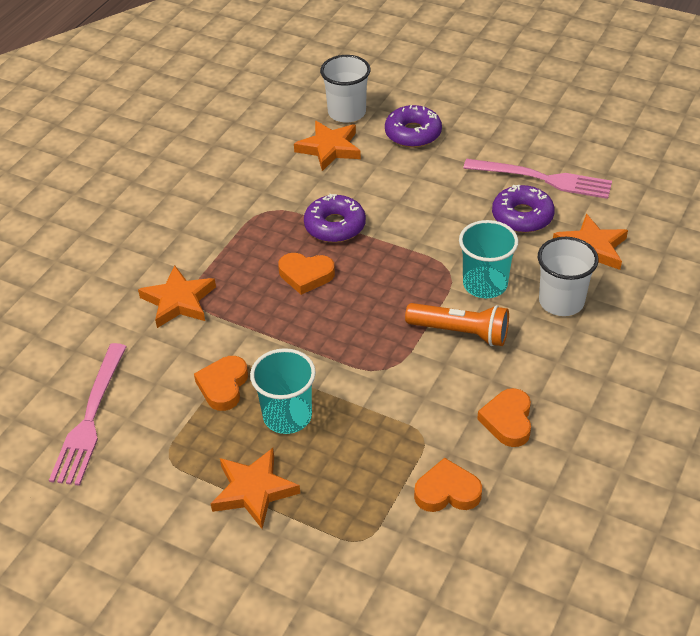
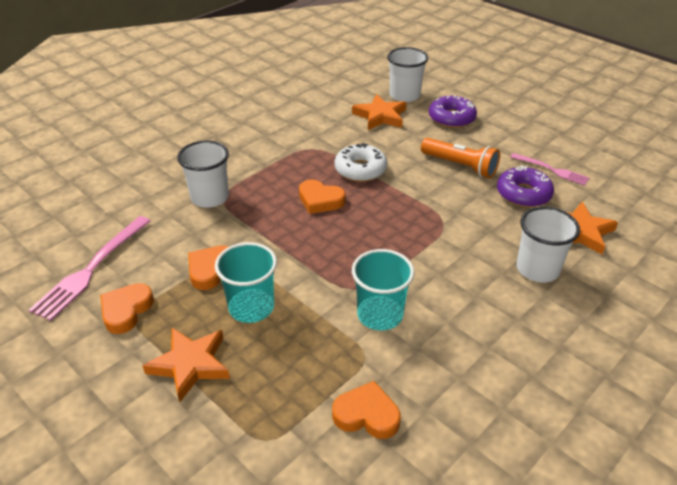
camera: 15 degrees right, 5 degrees down
(178, 301) = (210, 197): orange star -> white cup
(335, 226) = (360, 169): purple donut -> white donut
(460, 332) = (434, 274): orange flashlight -> orange flashlight (460, 166)
(485, 284) = (471, 240): turquoise cup -> turquoise cup (380, 315)
(508, 421) = (451, 362): orange heart -> orange heart (126, 310)
(544, 179) = (552, 170): pink fork -> pink fork, size x0.61

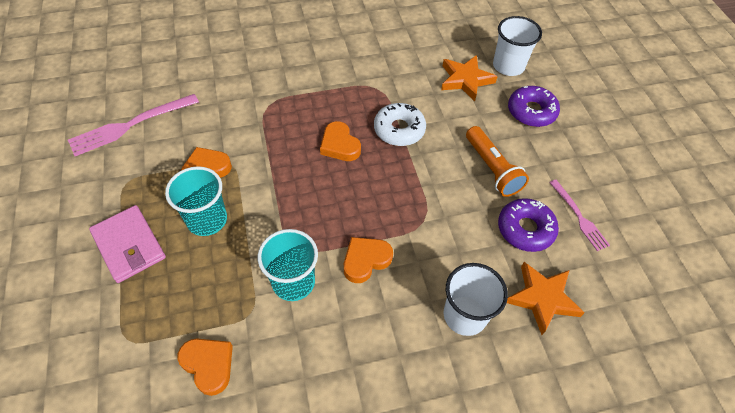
camera: 30 degrees right, 15 degrees up
(126, 310) = (125, 174): orange heart -> orange heart (365, 260)
(190, 365) = (129, 245): orange star -> pink wallet
(210, 197) = (258, 100): white cup -> none

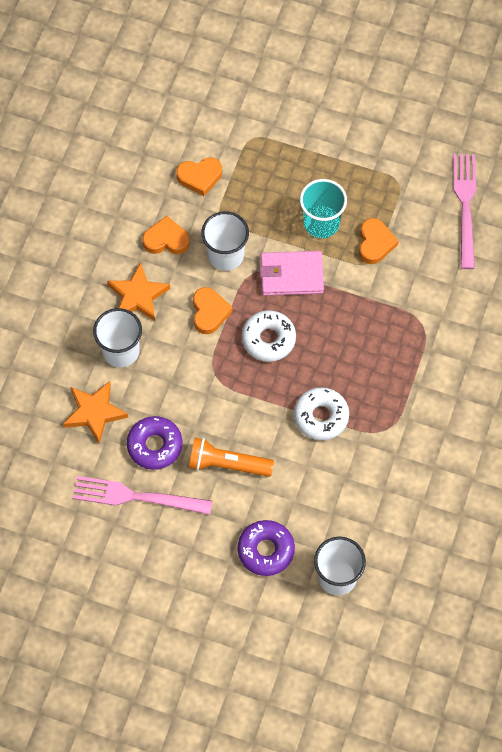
camera: 125 degrees right, 10 degrees up
(129, 245) = (331, 164): pink wallet -> pink wallet (291, 275)
(293, 282) = (225, 255): turquoise cup -> white cup
(339, 145) = (335, 357): orange heart -> orange heart (166, 240)
(358, 199) = (268, 339): none -> white donut
(465, 80) = (345, 519): orange star -> orange star (138, 296)
(579, 217) = (135, 497): pink fork -> pink fork, size x1.64

